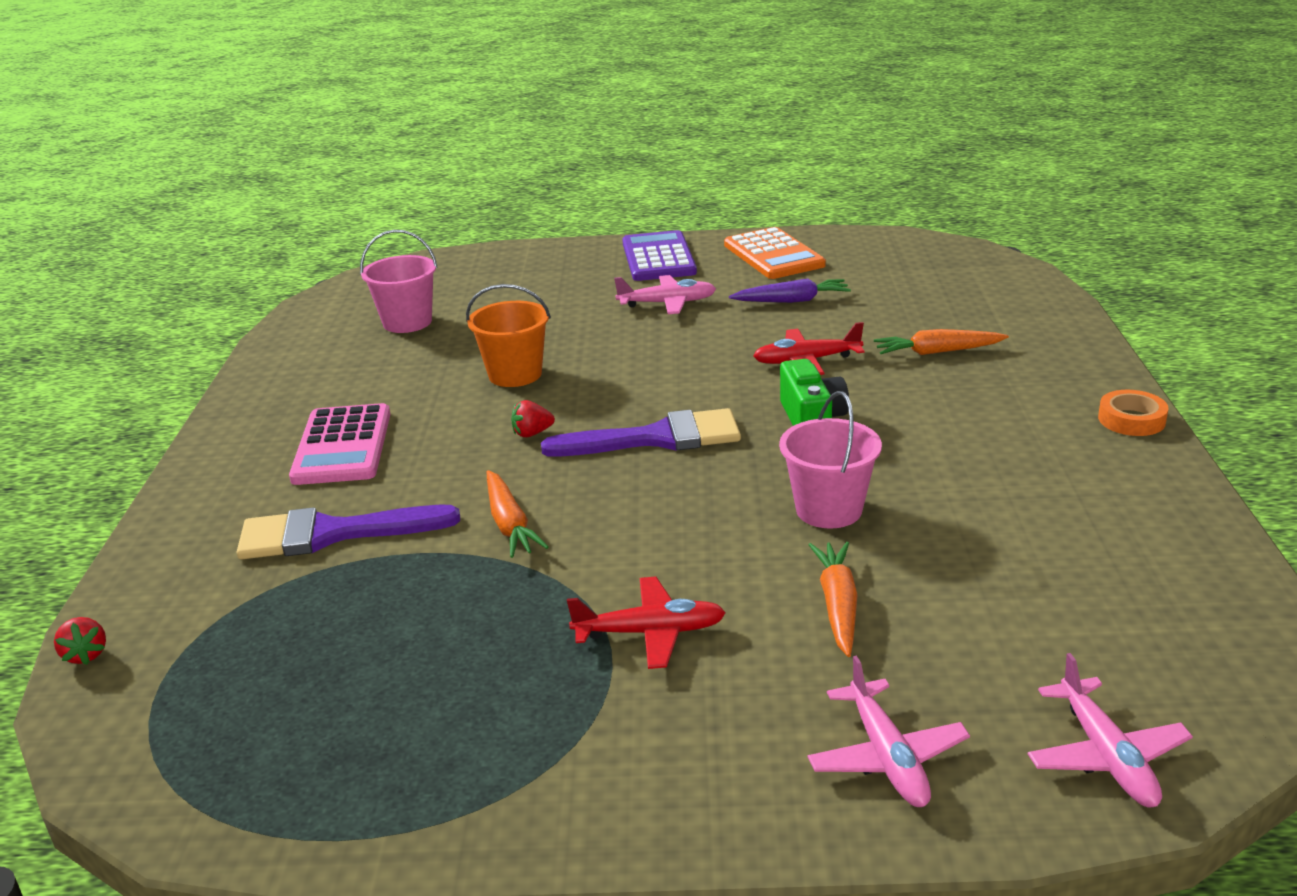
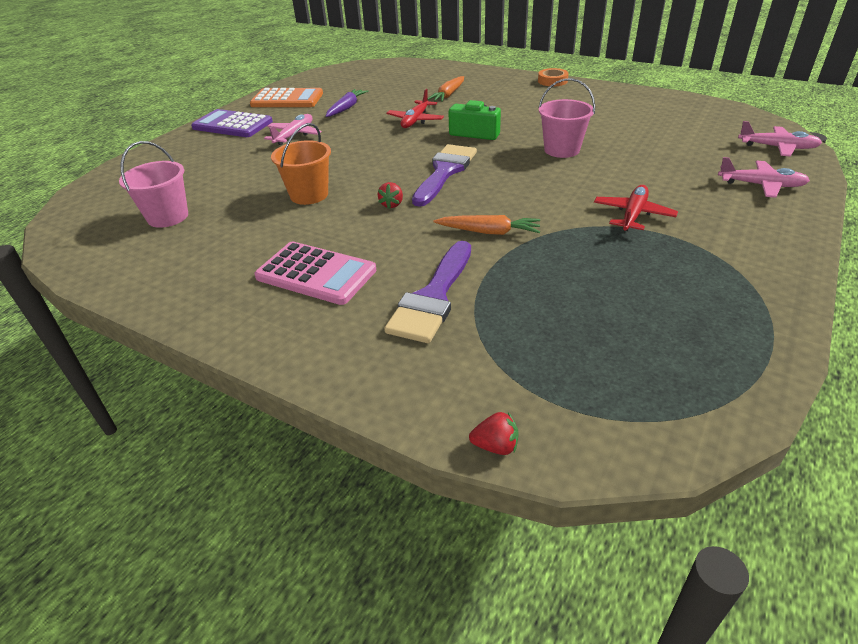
camera: 60 degrees left, 10 degrees up
(838, 605) = (643, 167): orange carrot -> none

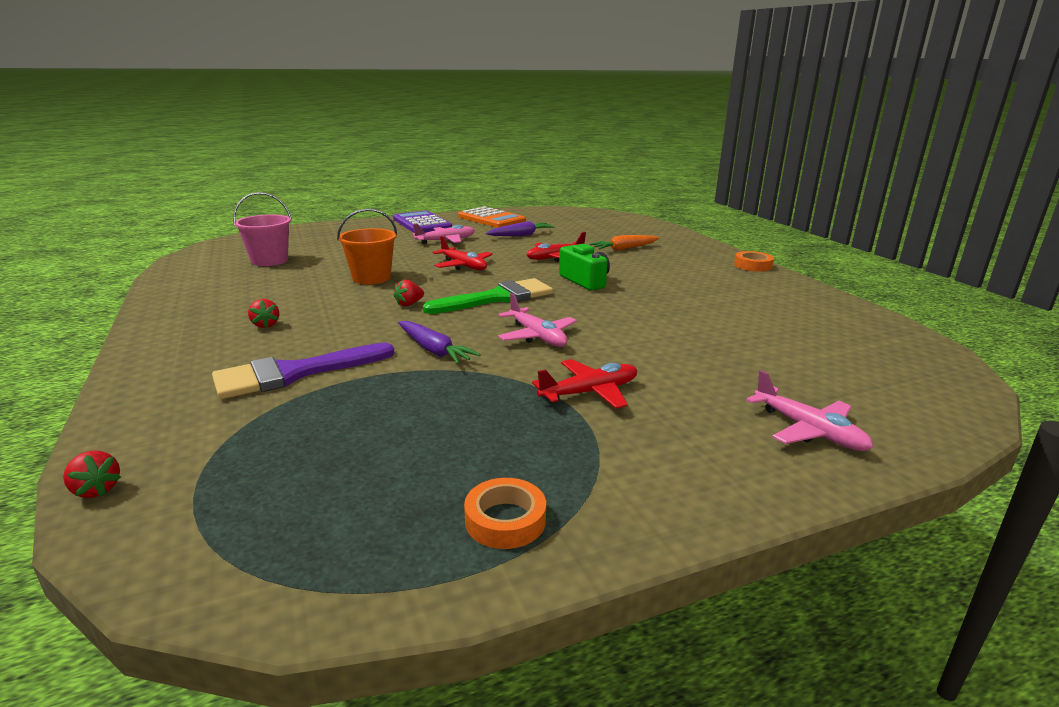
camera: 35 degrees right, 15 degrees down
(316, 274) = (265, 325): pink calculator -> red strawberry
(361, 154) = (463, 266): none -> red plane
(445, 172) = (497, 298): purple brush -> green brush
(489, 232) = (434, 350): orange carrot -> purple carrot
(562, 150) = (638, 318): pink bucket -> none
(735, 309) = (505, 520): none -> orange tape
(777, 147) = (921, 406): pink plane -> pink plane (537, 336)

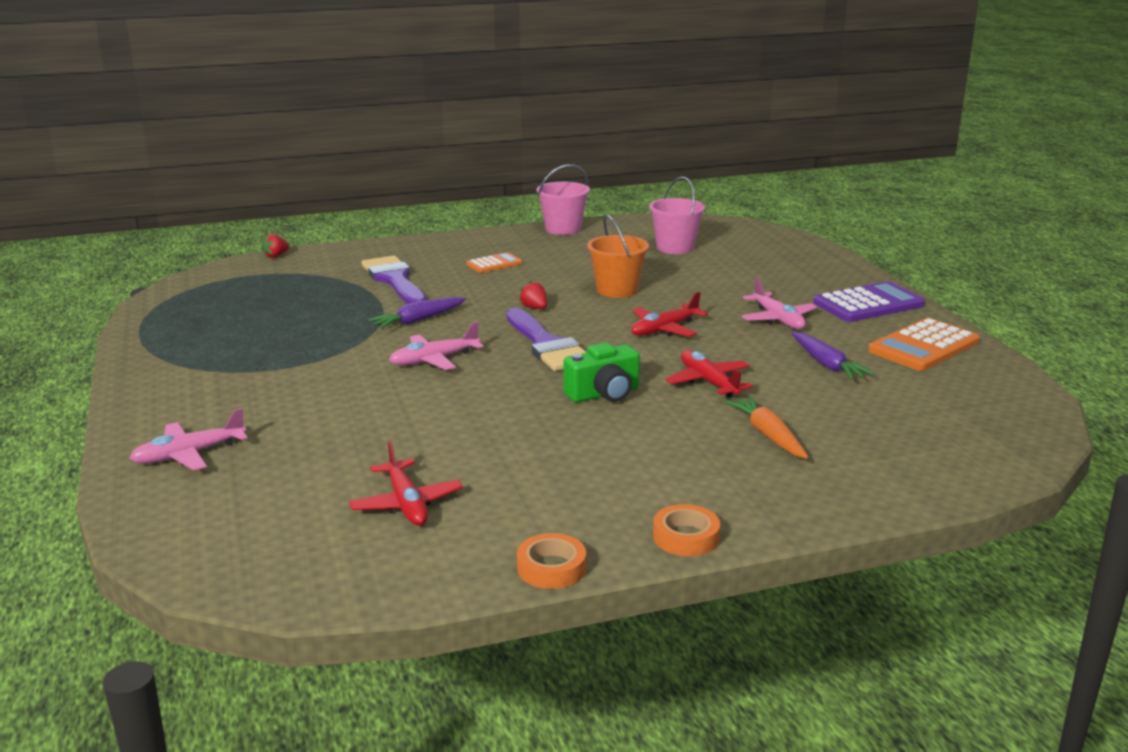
camera: 95 degrees right, 0 degrees up
(166, 298) = (563, 229): none -> pink bucket
(265, 325) = (494, 264): red strawberry -> orange calculator
(497, 298) = (546, 345): green brush -> purple brush
(505, 520) = (173, 341): orange tape -> orange tape (551, 568)
(590, 392) = (308, 374): red plane -> red plane (406, 503)

